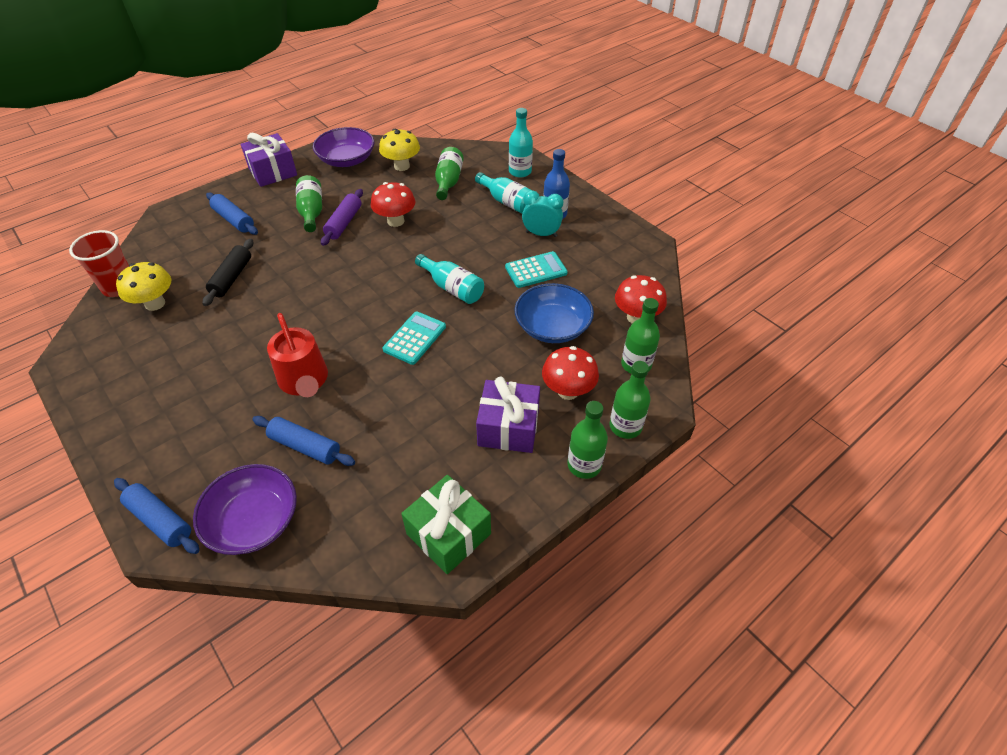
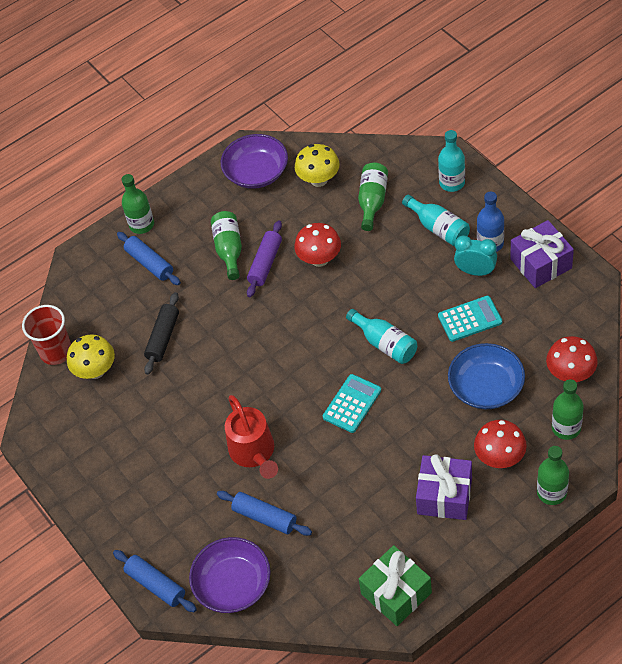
camera: 10 degrees right, 5 degrees up
(273, 172) = (178, 194): purple gift -> purple gift (541, 264)
(584, 465) = (512, 530): green bottle -> green bottle (142, 225)

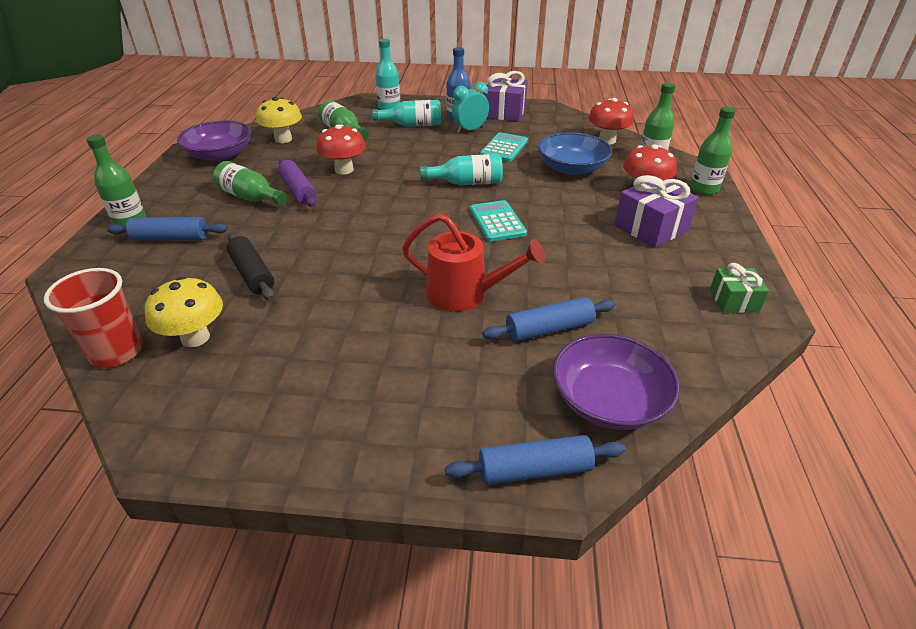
camera: 55 degrees left, 15 degrees down
(396, 593) = (734, 300): green gift -> green gift, size x0.61

